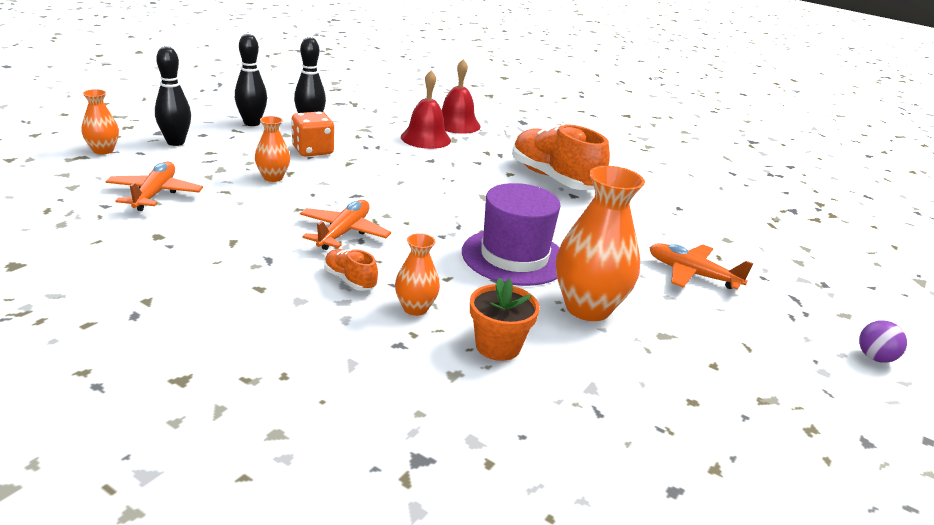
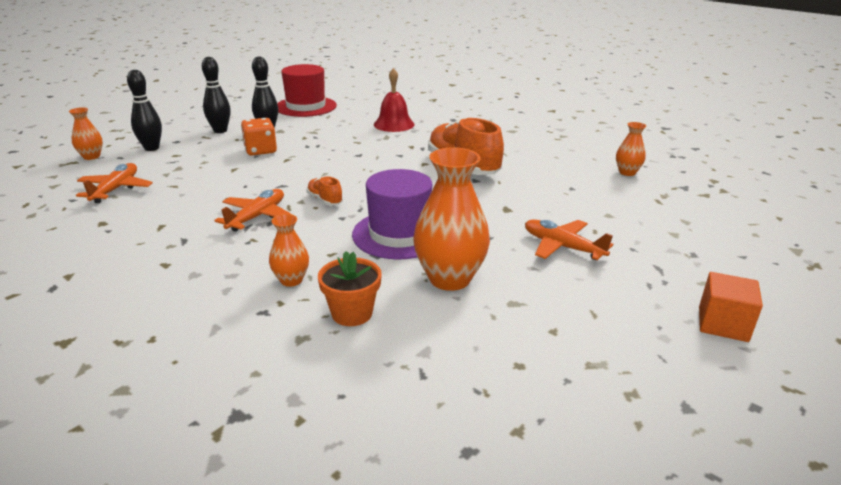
camera: 10 degrees right, 0 degrees up
(273, 177) = (218, 173): orange vase -> orange vase (627, 172)
(343, 96) = (306, 106): none -> red hat
(350, 280) = (244, 257): orange shoe -> orange shoe (325, 200)
(425, 138) = (362, 137): red bell -> none
(874, 358) = (723, 324): purple ball -> orange cube

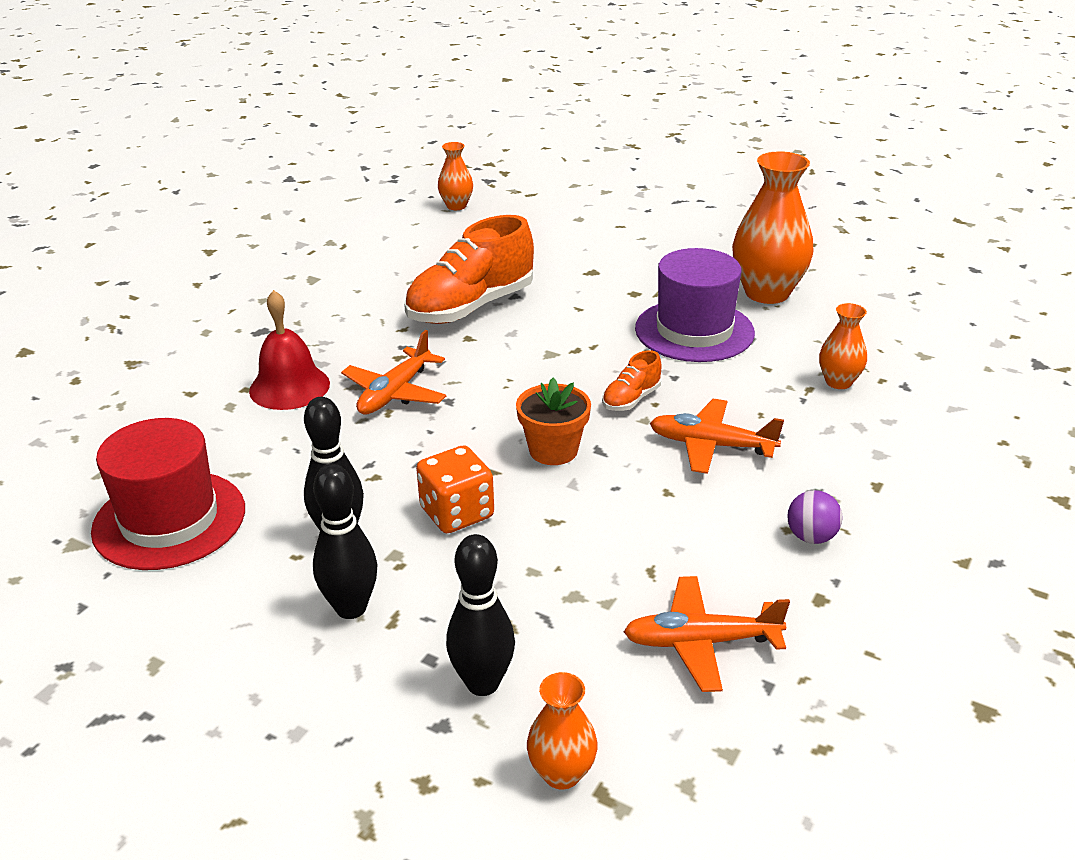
camera: 100 degrees left, 5 degrees up
(147, 230) = (811, 537): none -> purple ball
(352, 313) = (865, 336): orange flower pot -> orange flower pot (553, 450)
(562, 247) = (665, 241): orange plane -> orange plane (395, 393)
(723, 324) = (750, 184): orange cube -> none

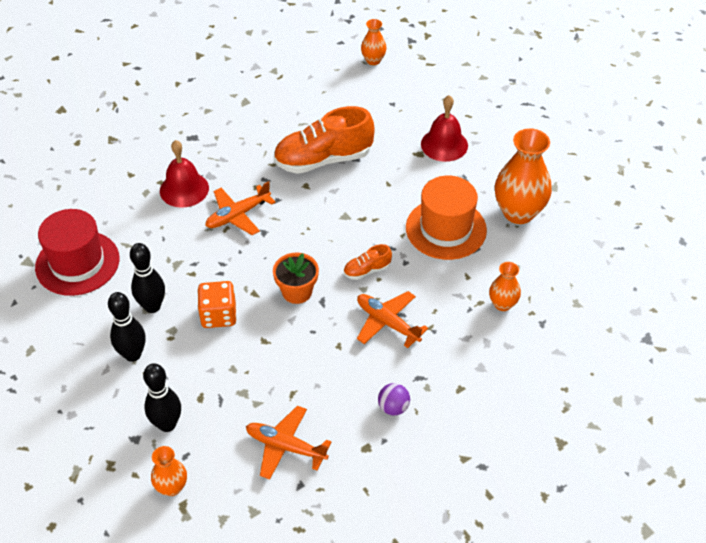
camera: 25 degrees right, 15 degrees up
(615, 256) = (444, 144): none -> red bell
(694, 331) = (446, 229): purple hat -> orange hat

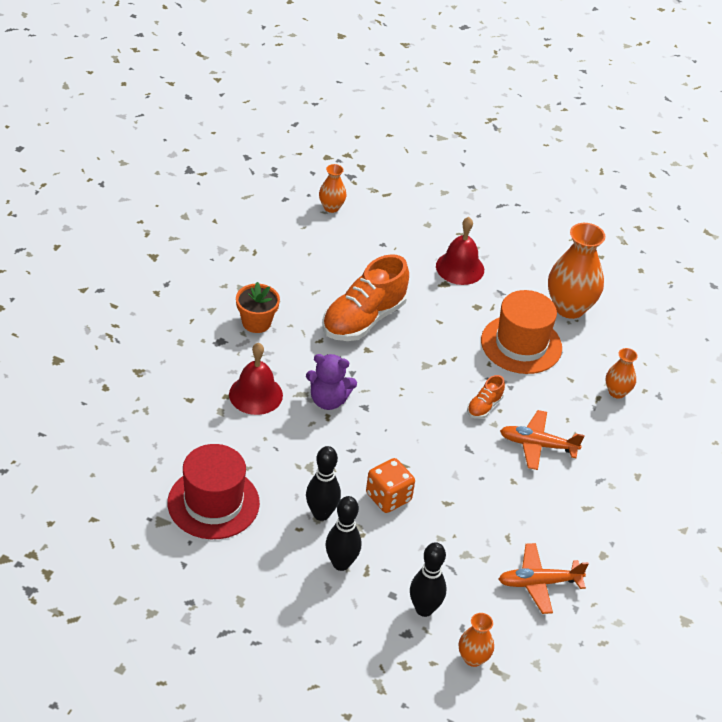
camera: 35 degrees left, 5 degrees down
(238, 215) = (328, 400): orange plane -> purple teddy bear
(297, 292) = (439, 449): orange flower pot -> orange flower pot (256, 322)
(393, 407) = (598, 513): purple ball -> none

